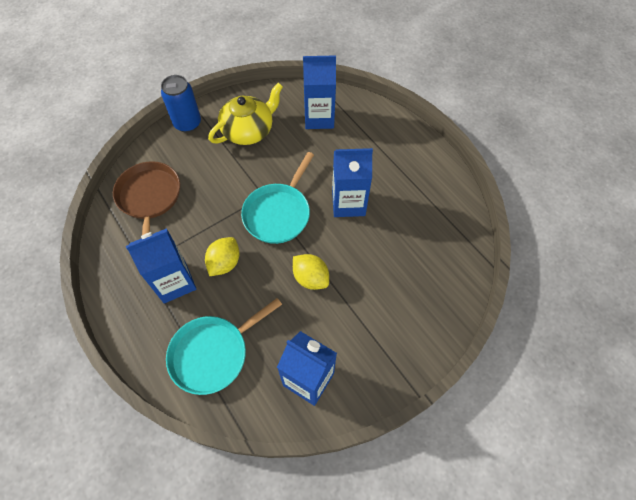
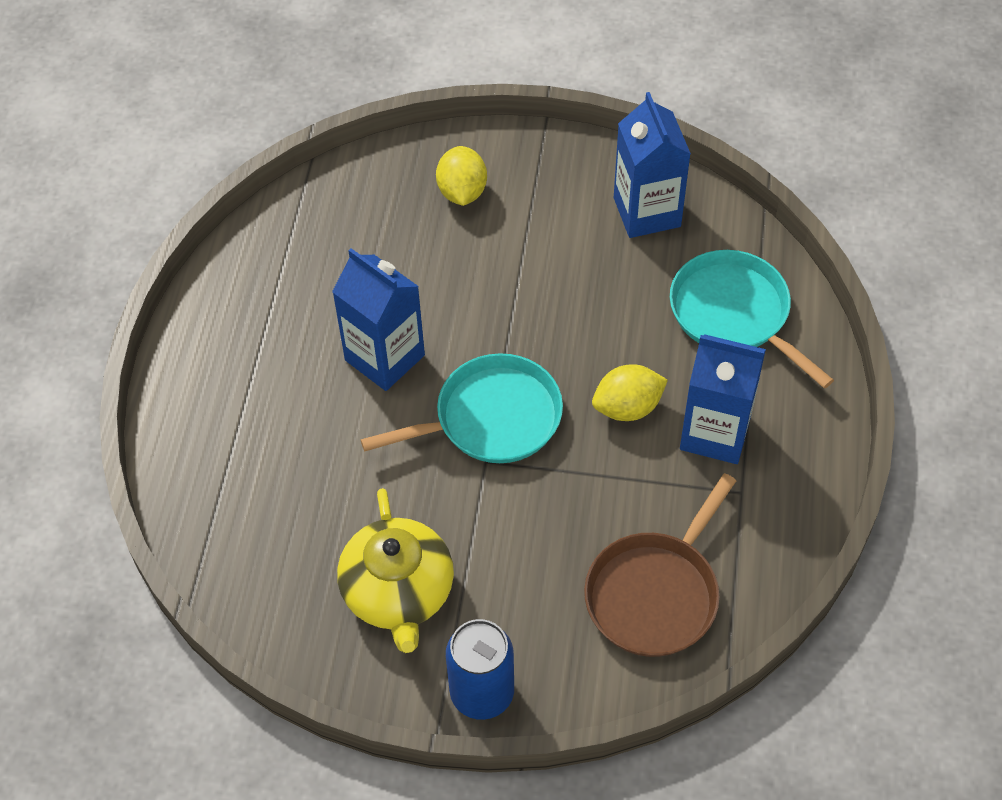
camera: 135 degrees left, 5 degrees down
(213, 354) = (733, 314): turquoise pan -> turquoise pan turned 135 degrees counterclockwise
(248, 131) = (398, 592): yellow teapot -> yellow teapot turned 105 degrees counterclockwise
(310, 278) = (536, 306): yellow lemon -> yellow lemon (462, 192)
(319, 118) = (268, 522): blue carton -> none

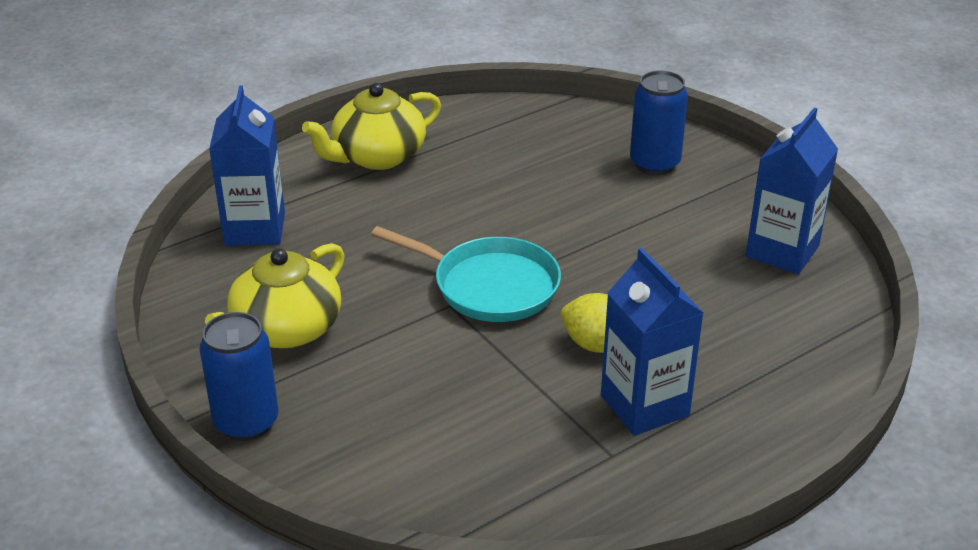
camera: 45 degrees right, 20 degrees down
(235, 360) = (377, 156): none -> yellow teapot
(384, 358) = (469, 211): blue carton -> blue carton (255, 229)
(462, 192) = (654, 164): yellow lemon -> blue can
(655, 594) = (450, 463): brown pan -> none
(733, 314) = (768, 348): turquoise pan -> none

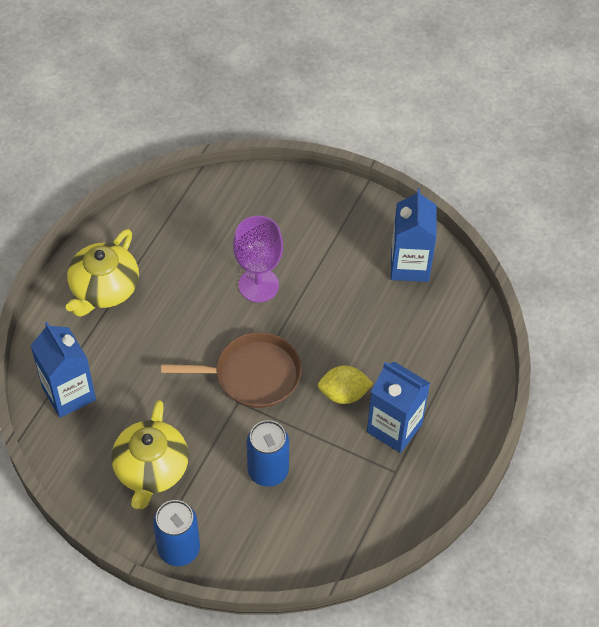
camera: 30 degrees left, 20 degrees up
(490, 286) = (253, 375): turquoise pan -> brown pan
(564, 208) = (258, 285): none -> purple goblet
(654, 164) = (292, 216): blue can -> blue can (268, 471)

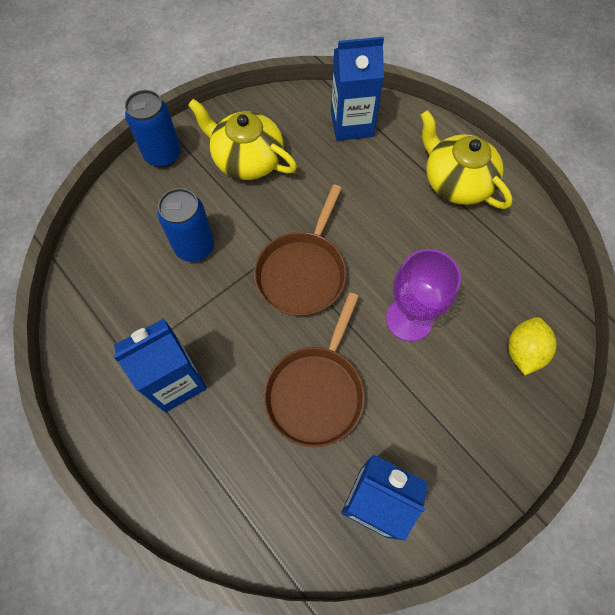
camera: 115 degrees right, 10 degrees up
(344, 394) = (240, 348): yellow lemon -> yellow lemon (523, 351)
(351, 327) = (316, 392): none -> brown pan

